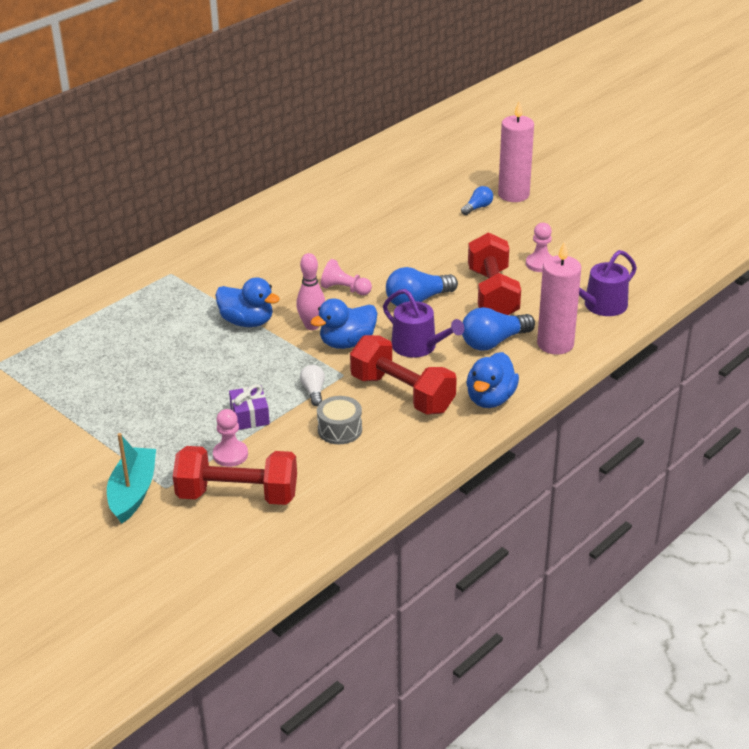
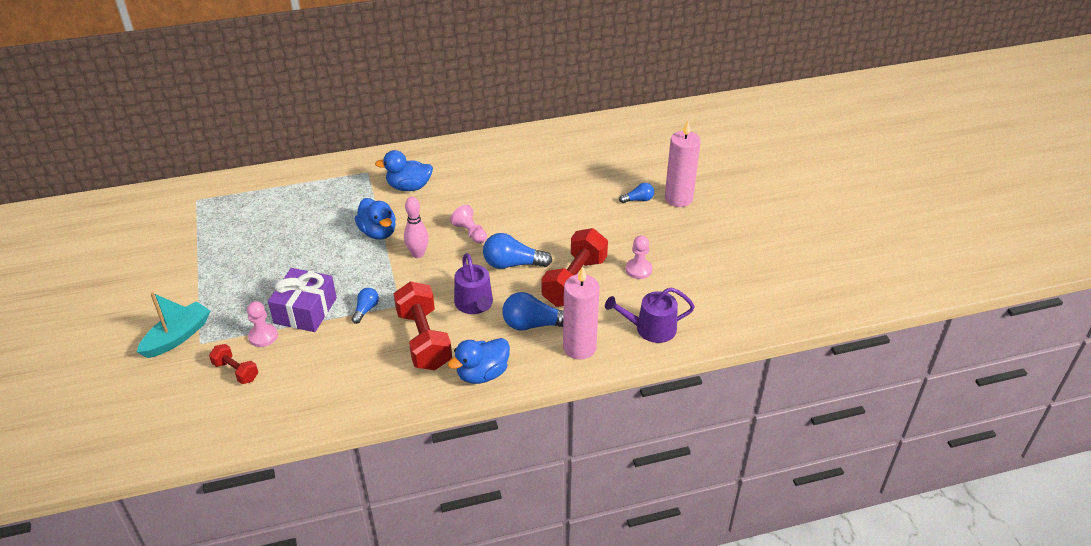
camera: 30 degrees right, 5 degrees up
(237, 495) = (236, 371): red dumbbell -> red dumbbell, size x0.53
(250, 416) = (305, 310): purple gift -> purple gift, size x1.68
(313, 391) = (366, 310): white light bulb -> blue light bulb
(339, 429) = (352, 350): grey drum -> none
(347, 343) = (428, 279): blue duck -> blue duck (409, 187)

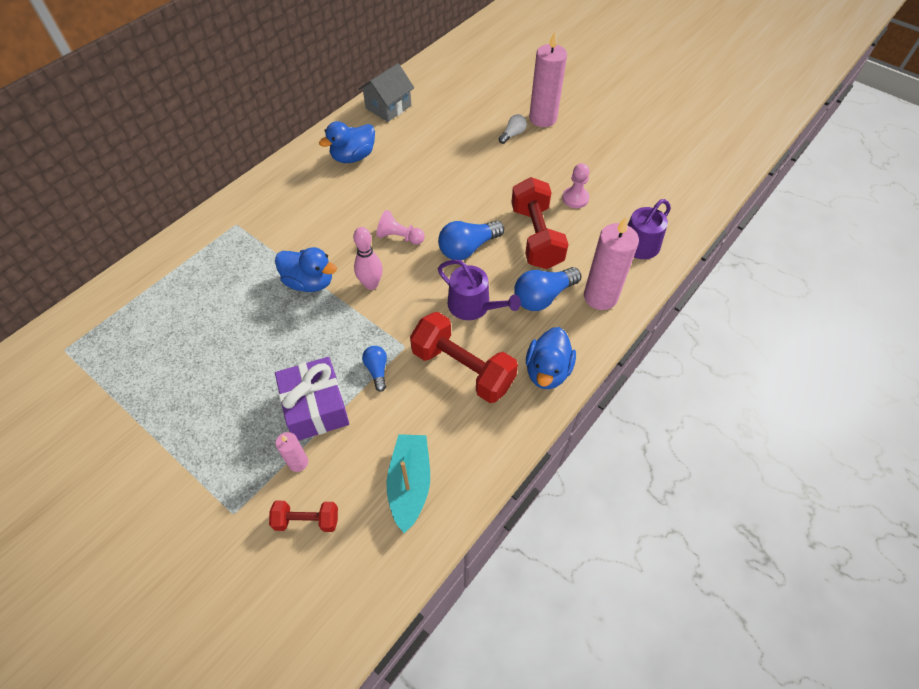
camera: 35 degrees left, 15 degrees up
(177, 337) = (199, 523): turquoise boat -> turquoise boat (410, 484)
(263, 336) = (298, 462): pink pawn -> pink candle
(409, 187) = (294, 220): blue duck -> blue duck (353, 157)
(558, 138) = (388, 107): none -> grey house
(638, 200) = (512, 134): blue light bulb -> white light bulb

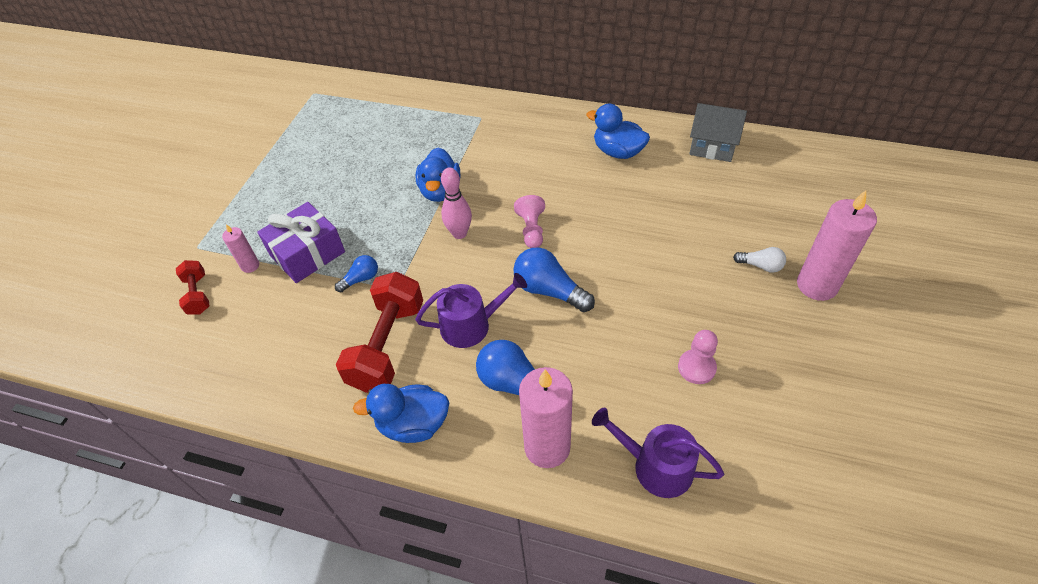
camera: 70 degrees right, 5 degrees down
(410, 484) = (246, 352): turquoise boat -> none
(473, 306) = (471, 325): purple watering can -> purple watering can turned 120 degrees counterclockwise
(536, 237) = (604, 348): red dumbbell -> none

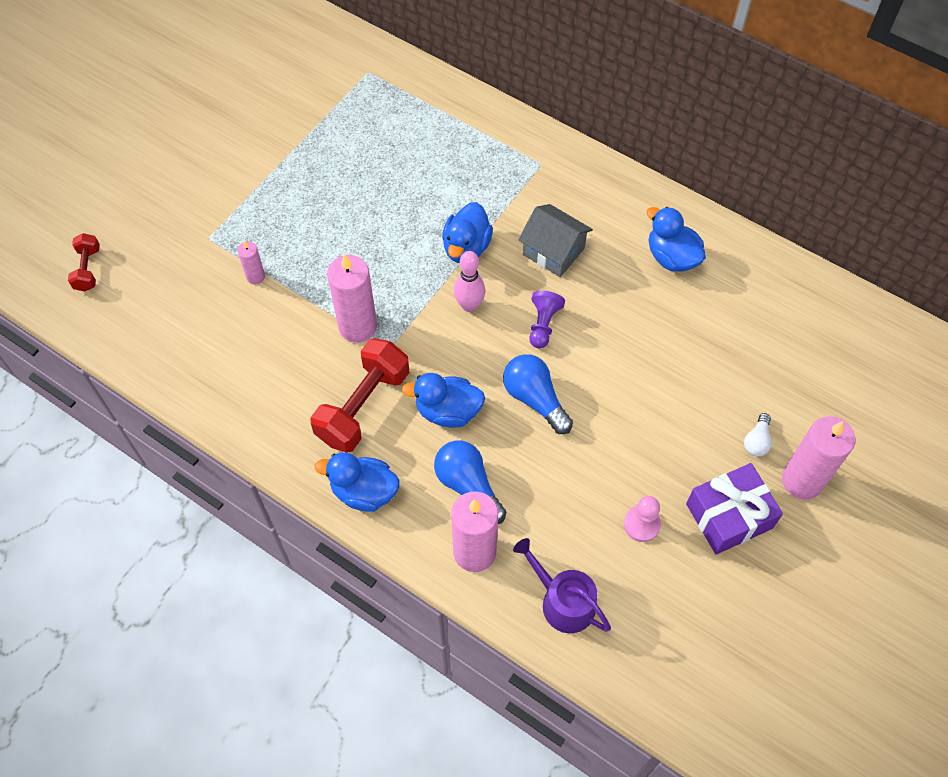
camera: 15 degrees right, 10 degrees up
(198, 295) = (200, 293): red dumbbell -> red dumbbell (88, 269)
(307, 253) = (313, 280): purple gift -> purple gift (729, 516)
(361, 279) = (357, 326): blue light bulb -> pink candle
(471, 325) = (448, 411): purple watering can -> blue duck
(531, 230) = (543, 324): pink pawn -> purple pawn
(712, 146) = (778, 282): grey house -> grey house (553, 251)
(760, 266) = (757, 441): white light bulb -> white light bulb turned 75 degrees clockwise

